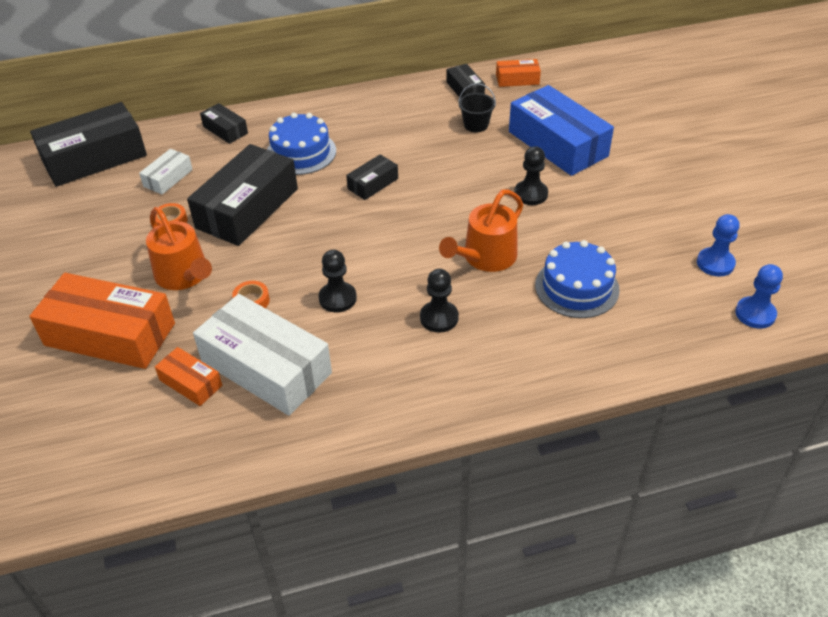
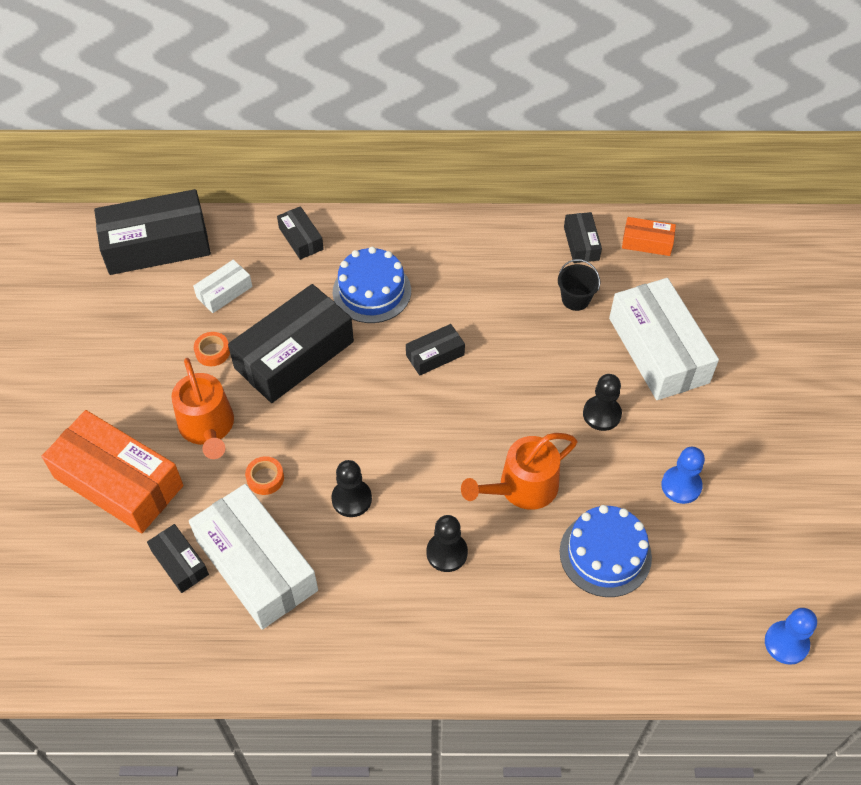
camera: 15 degrees right, 10 degrees up
(190, 383) = (180, 563): orange box -> black box
(557, 144) = (658, 350): blue box -> white box
(715, 263) = (770, 564): blue pawn -> blue pawn (681, 486)

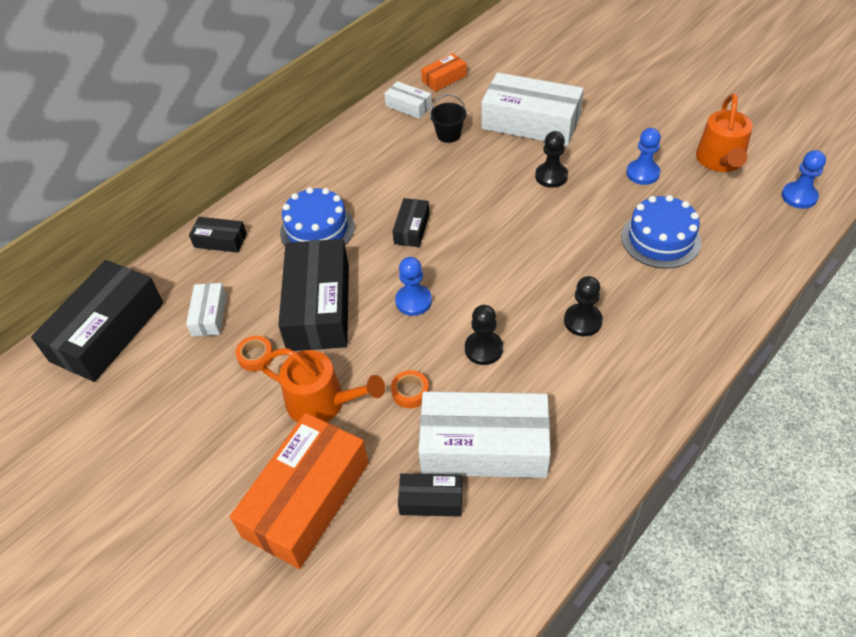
camera: 45 degrees left, 5 degrees down
(118, 482) = (307, 499): orange box -> orange box turned 45 degrees counterclockwise
(357, 414) = (413, 301): none -> blue pawn
(522, 487) = (568, 249): orange watering can -> orange watering can (720, 161)
(581, 243) = (408, 106): black box -> white box

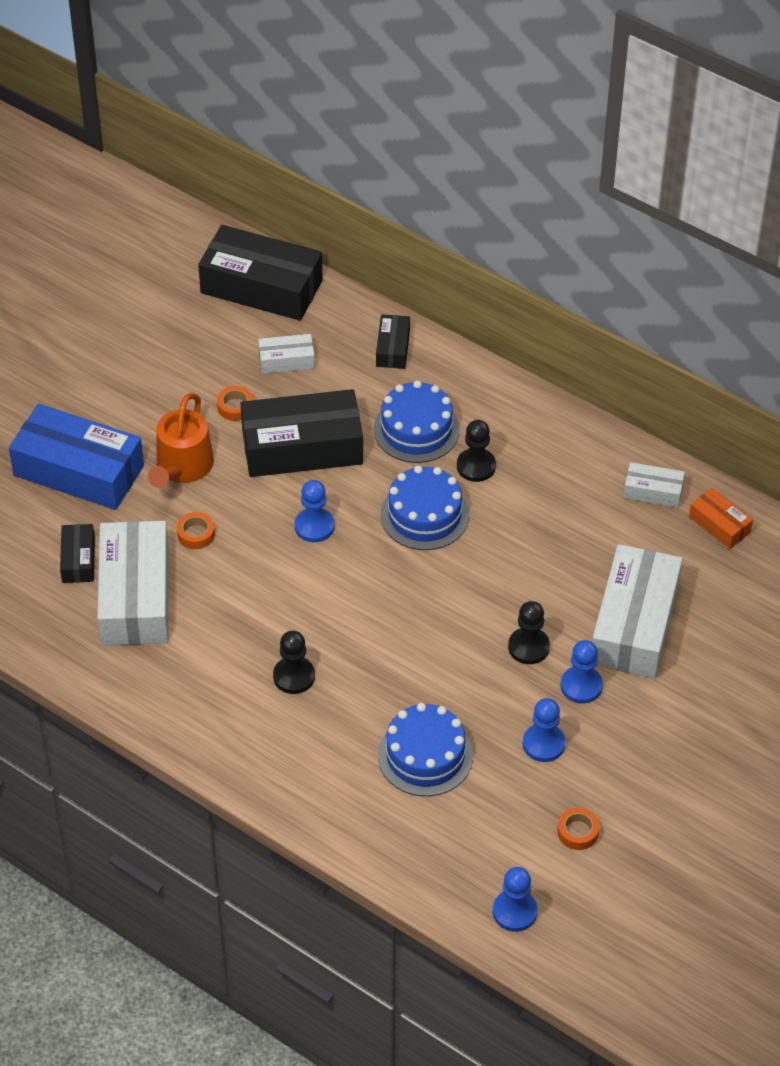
camera: 80 degrees right, 0 degrees up
(307, 499) = (78, 470): orange box -> blue box
(408, 106) = (653, 491): white box -> white box turned 75 degrees clockwise
(412, 228) = (424, 515): black box -> blue cake
(448, 135) = (599, 538): black bucket -> none
(483, 349) = (252, 590): black pawn -> black pawn (476, 466)
(587, 151) = (581, 686): none -> blue pawn
(720, 161) = (577, 832): orange watering can -> orange tape

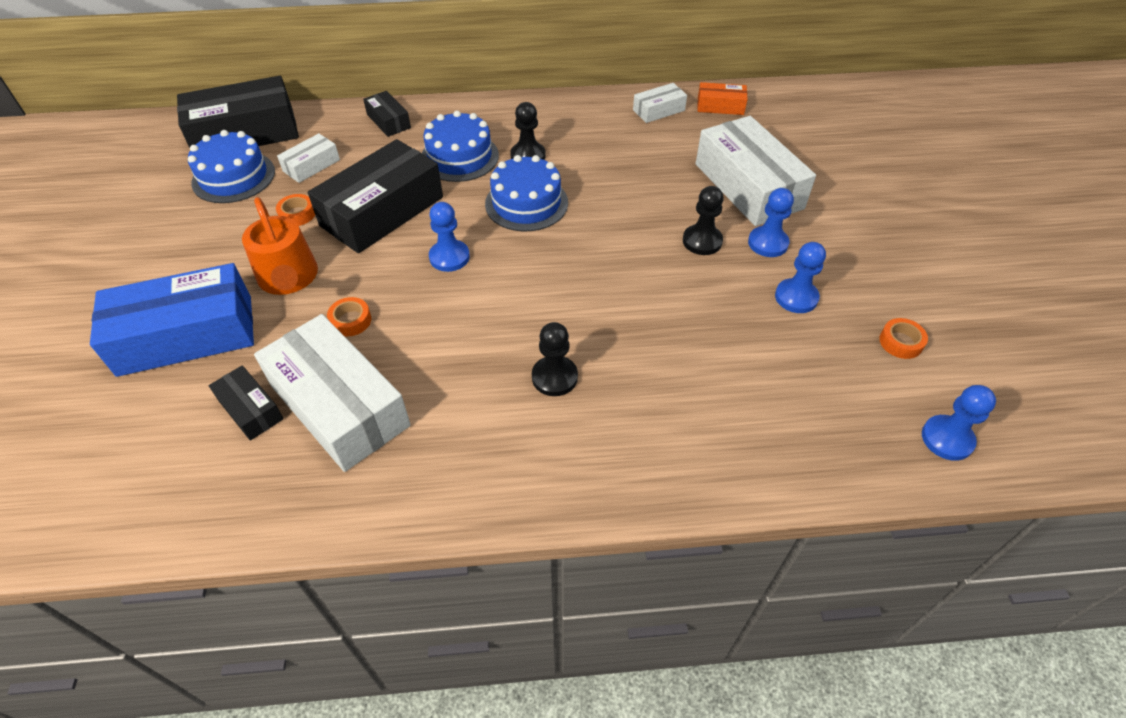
camera: 40 degrees left, 0 degrees up
(425, 756) = (728, 366): blue cake -> blue cake (233, 177)

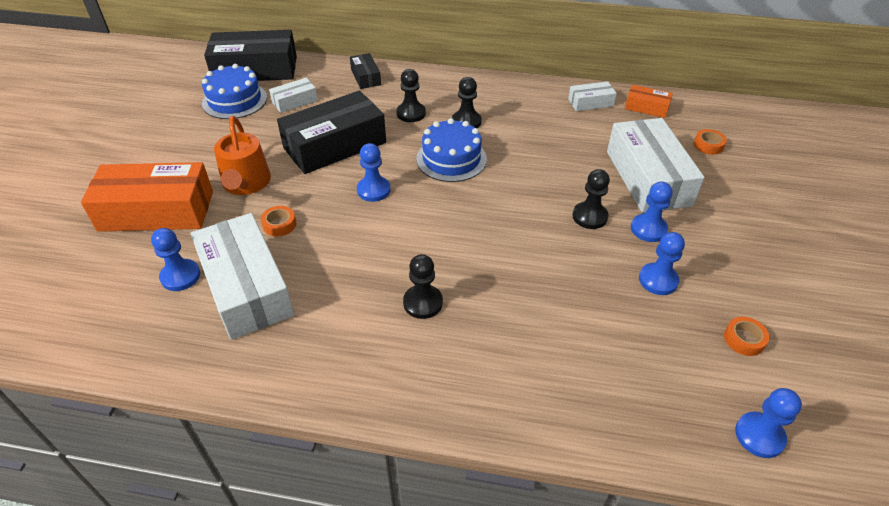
camera: 15 degrees right, 5 degrees down
(186, 335) = (156, 211): blue box -> orange box
(250, 409) = (180, 276): black box -> blue pawn
(297, 214) = (270, 136): orange tape -> orange tape (708, 145)
(459, 157) = (411, 113): blue cake -> black pawn

